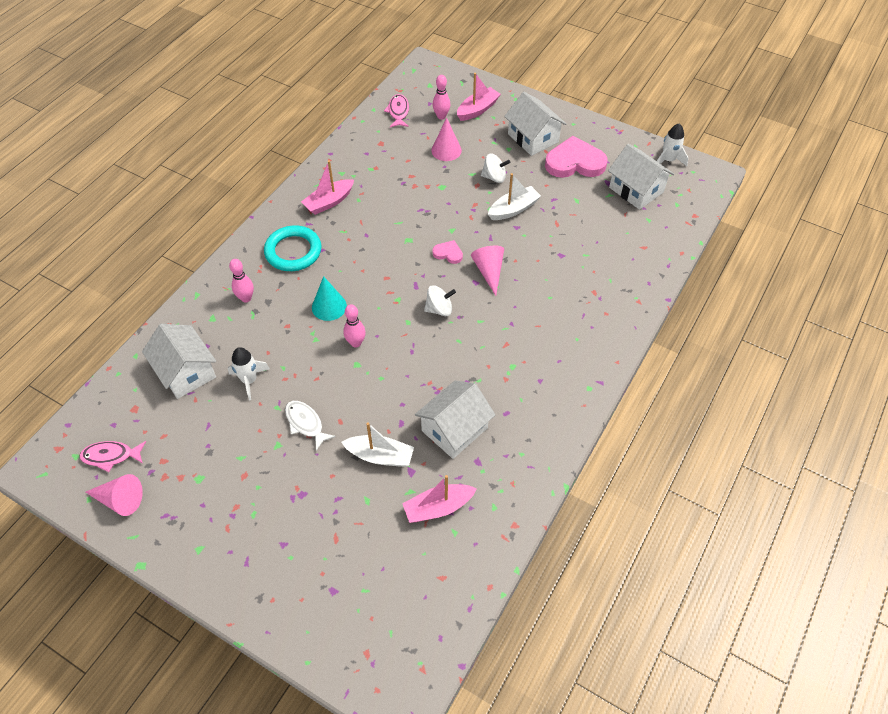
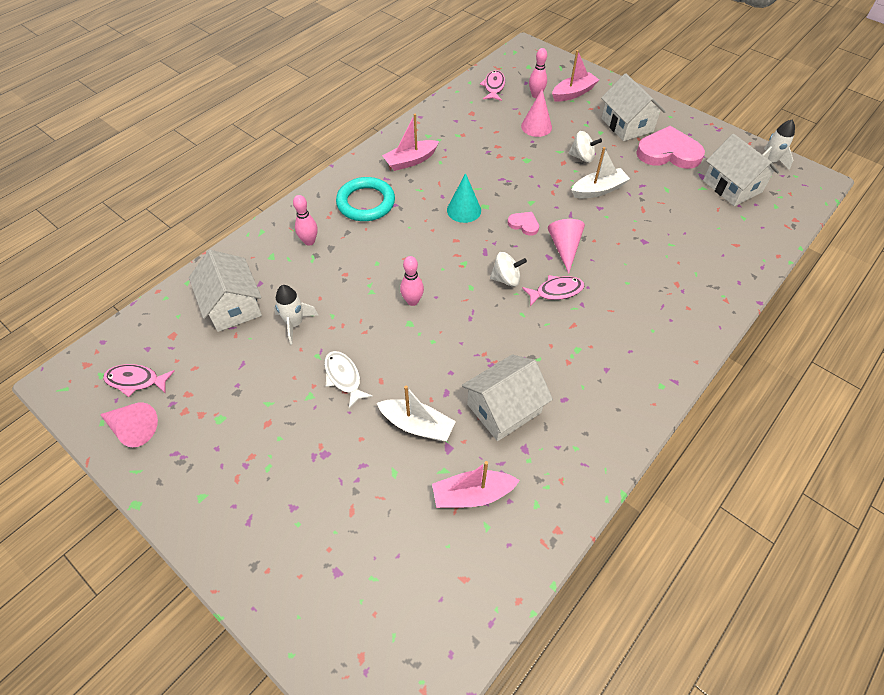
camera: 10 degrees right, 0 degrees up
(329, 306) = (391, 261): turquoise cone -> turquoise cone (464, 210)
(486, 315) = (556, 291): none -> pink fish

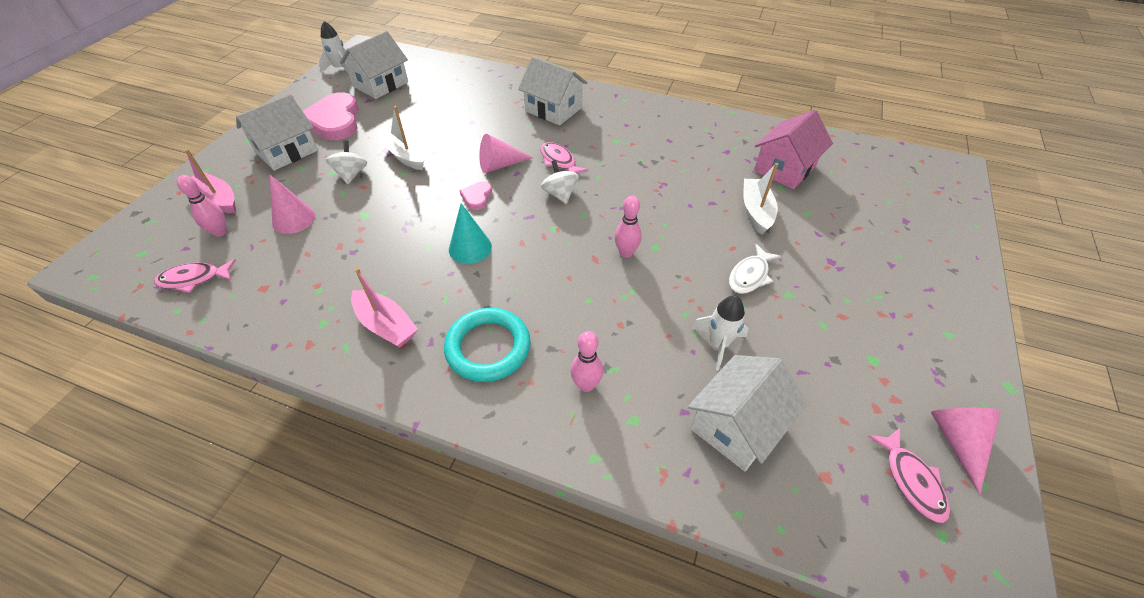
camera: 110 degrees left, 5 degrees down
(472, 494) = (784, 168): pink boat -> pink house
(504, 408) = (701, 168): white house -> white house (553, 109)

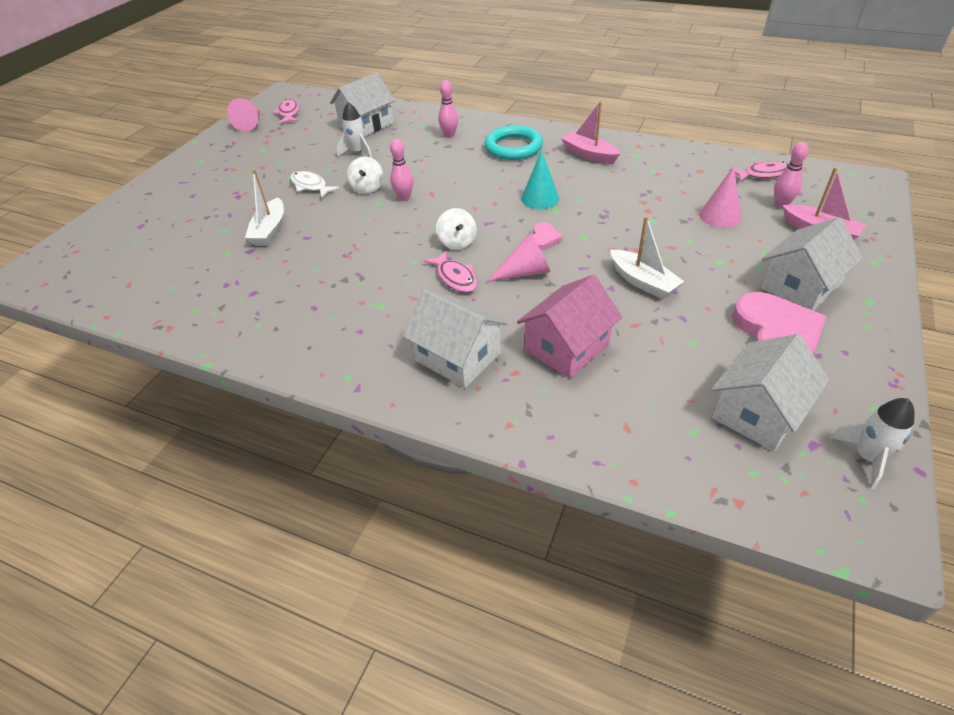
camera: 175 degrees left, 5 degrees down
(351, 174) = (694, 259): white spinning top -> white spinning top (367, 188)
(750, 275) = (310, 186): white fish -> white fish turned 90 degrees counterclockwise
(784, 168) = (204, 272): pink house -> pink house (567, 347)

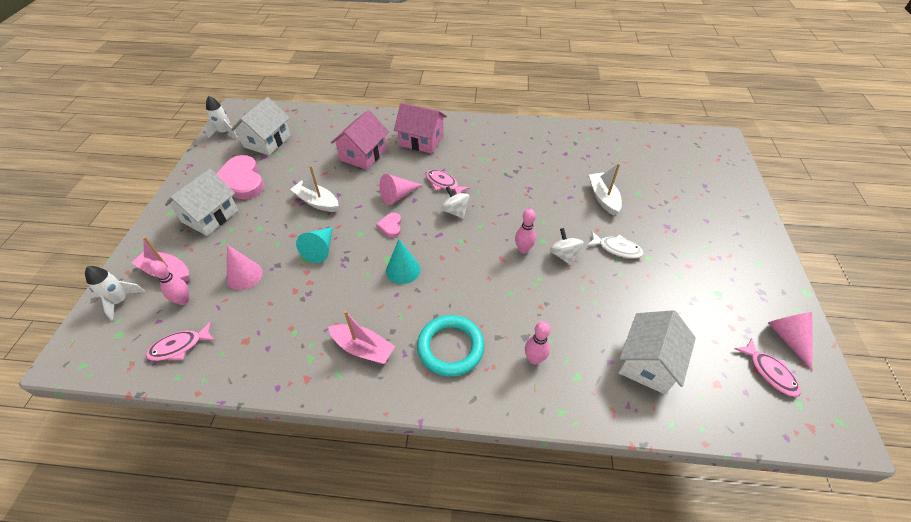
camera: 160 degrees right, 5 degrees up
(358, 152) = (614, 306): white rocket -> white rocket (120, 301)
(458, 357) = (421, 140): white house -> pink house
(633, 228) = (320, 249): none -> turquoise cone

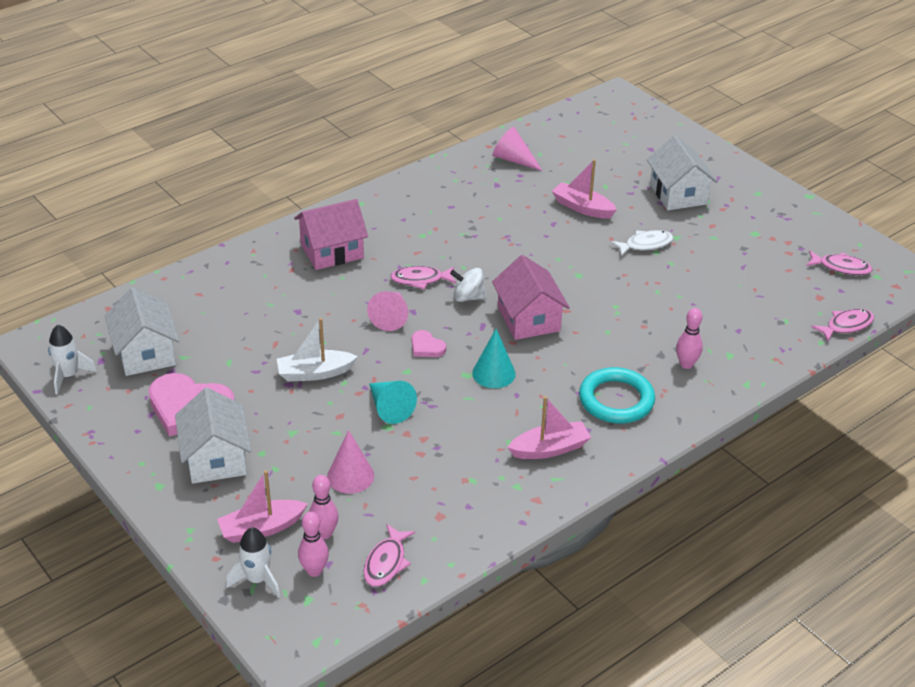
camera: 45 degrees left, 10 degrees down
(363, 154) = (289, 301): pink house -> pink house (528, 319)
(523, 249) = (572, 292): pink bowling pin -> pink bowling pin (314, 571)
(564, 255) = (611, 276): white spinning top -> none
(603, 198) = (582, 208): white boat -> pink boat
(648, 362) = (763, 313): white house -> white house (678, 194)
(714, 428) = (846, 326): none -> pink fish
(788, 338) = (829, 237): pink cone -> pink cone (513, 159)

